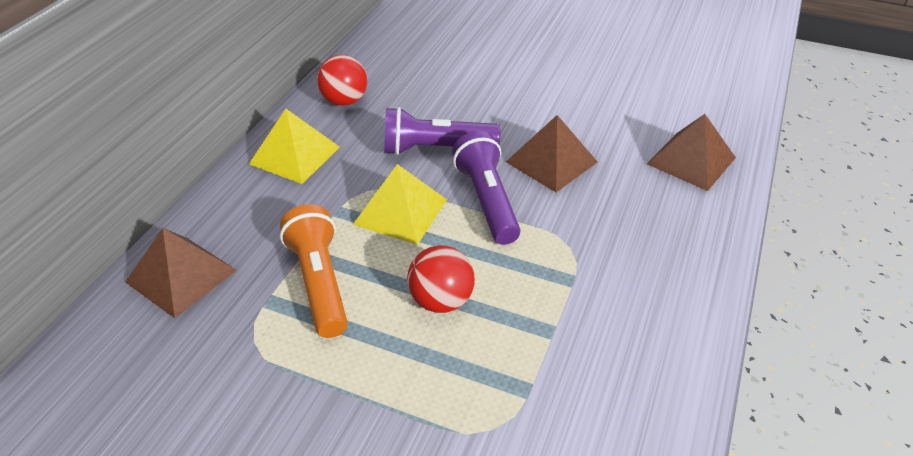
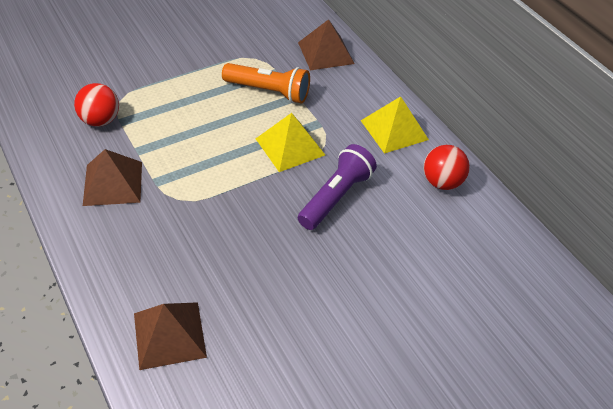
camera: 125 degrees right, 5 degrees up
(441, 300) = (205, 125): red ball -> red ball (100, 120)
(487, 201) = (257, 189): purple flashlight -> none
(551, 161) = (259, 248): brown pyramid -> brown pyramid (113, 183)

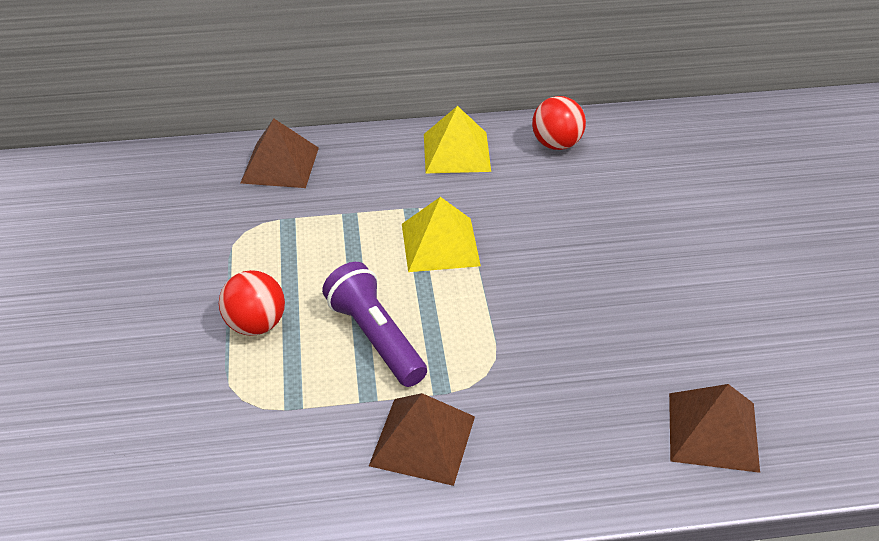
camera: 65 degrees left, 5 degrees down
(100, 120) = (276, 431): red ball -> red ball (256, 325)
(268, 91) = (323, 236): orange flashlight -> none
(336, 197) = (544, 230): purple flashlight -> purple flashlight (376, 338)

